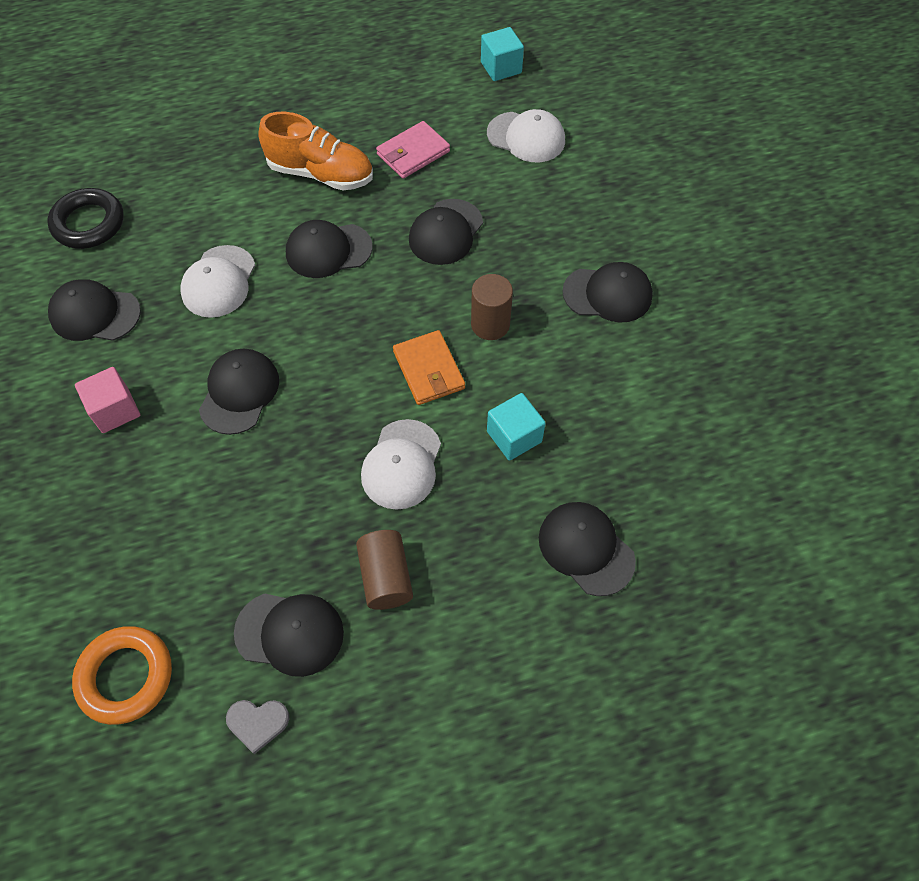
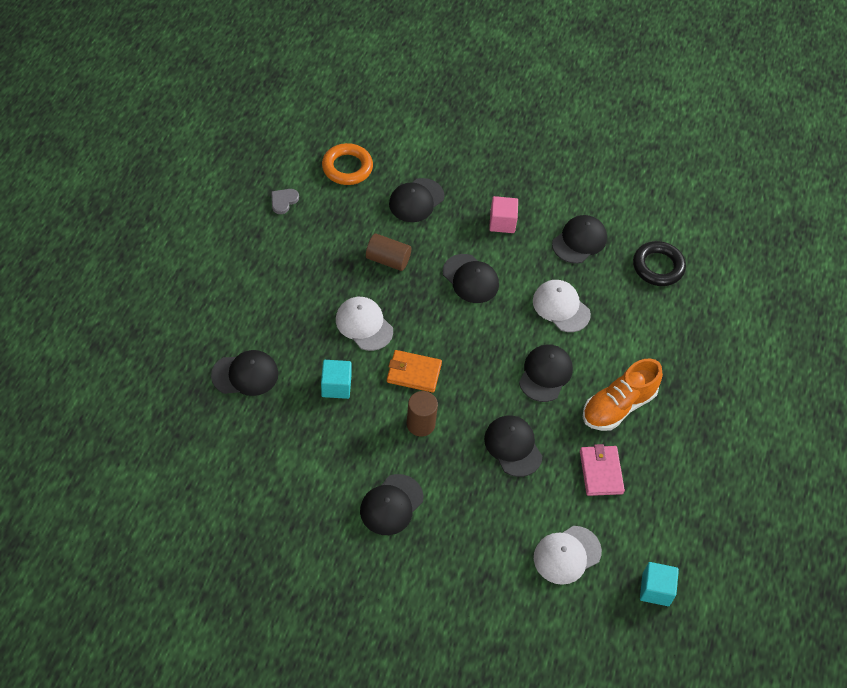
camera: 120 degrees right, 5 degrees down
(290, 633) = (314, 232): black cap -> black cap (416, 200)
(385, 577) = (308, 283): brown cylinder -> brown cylinder (388, 260)

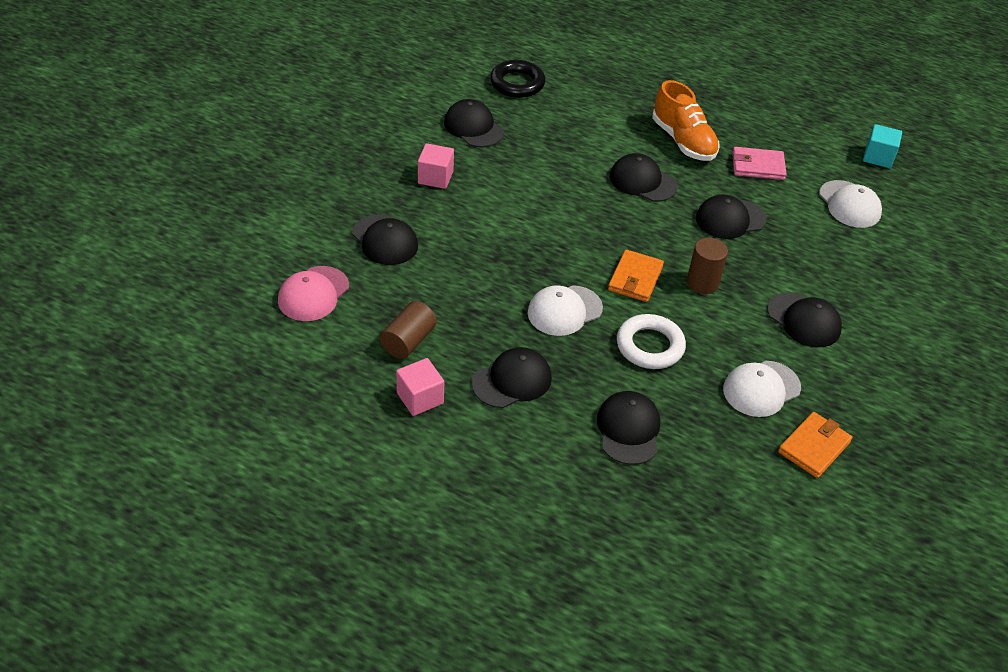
camera: 80 degrees left, 10 degrees down
(245, 506) = (814, 447): none -> orange wallet
(256, 243) = (420, 398): none -> pink cube
(283, 201) = (354, 363): grey heart -> none
(336, 386) = (650, 346): turquoise cube -> white ring
(347, 167) = (313, 294): orange ring -> pink cap
(388, 260) = (471, 277): brown cylinder -> brown cylinder (408, 341)
(470, 279) = (511, 214): black cap -> black cap (512, 381)
(561, 307) = (559, 156): white cap -> white cap (761, 389)

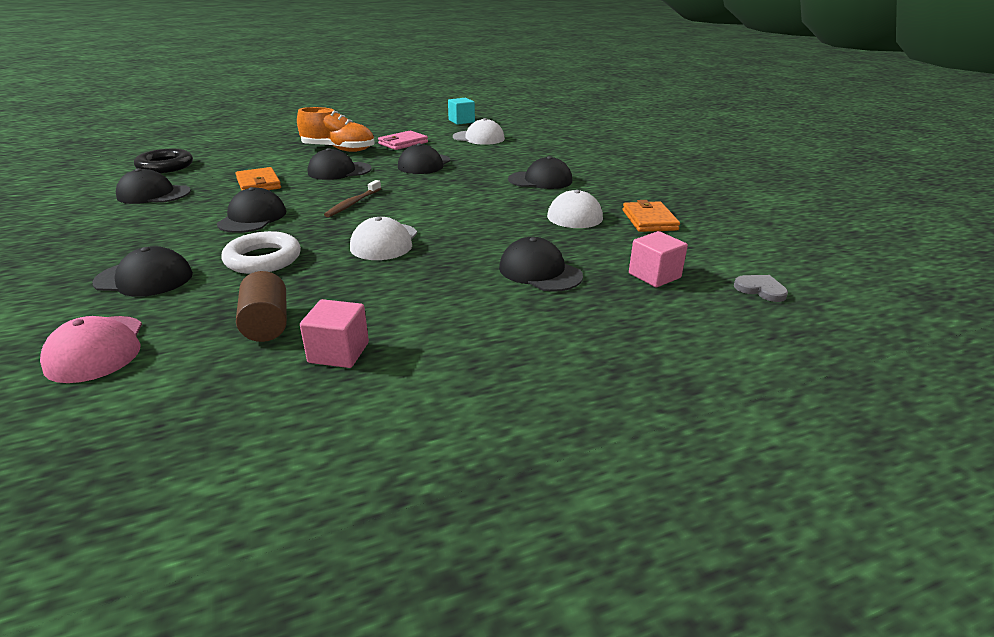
camera: 45 degrees left, 15 degrees down
(435, 177) = (151, 227): pink cube -> pink cube (654, 275)
(512, 381) = (407, 295): black cap -> black cap (252, 218)
(598, 241) = (353, 203): none -> brown toothbrush
(635, 278) = (409, 207): orange wallet -> orange wallet (258, 183)
(650, 346) = (476, 229): white ring -> white ring (263, 259)
(702, 283) = (456, 191): brown cylinder -> none
(763, 584) = (760, 289): none -> grey heart

